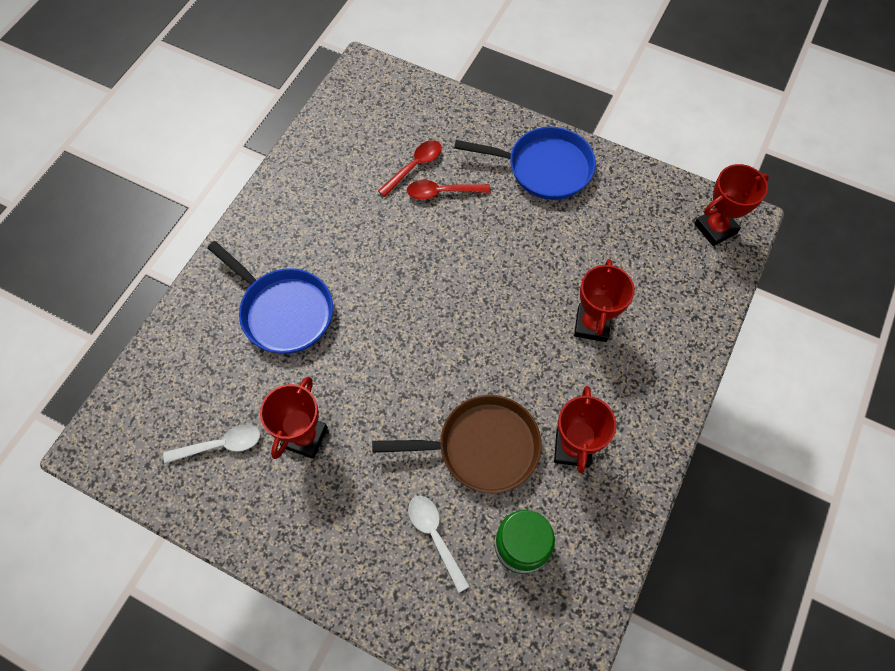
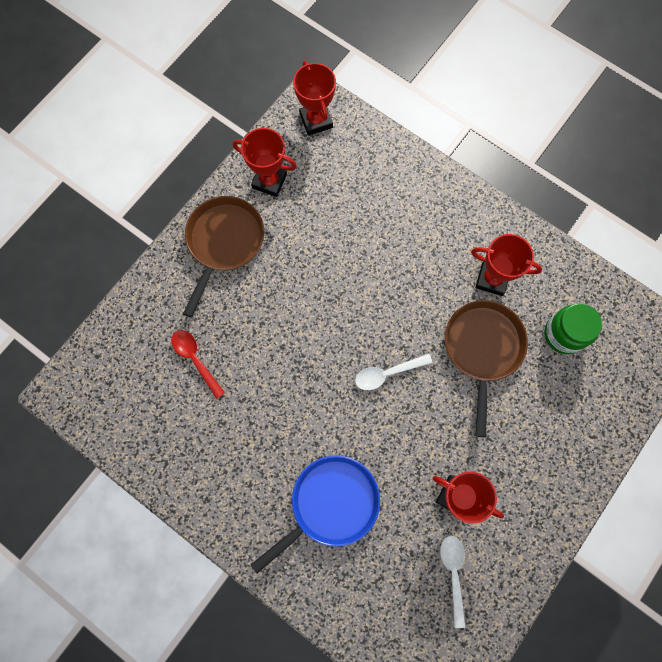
camera: 80 degrees left, 10 degrees up
(435, 536) = (551, 398): white spoon -> white spoon (387, 373)
(442, 192) = (230, 338): red spoon -> none
(544, 168) = (224, 243): blue pan -> brown pan
(592, 324) = (388, 239): red trophy -> red trophy (269, 181)

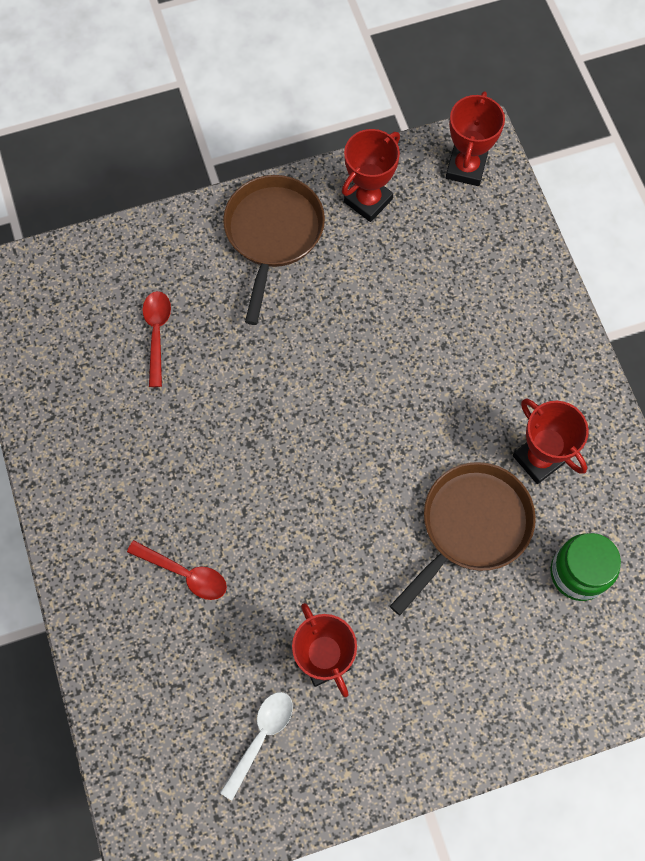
camera: 35 degrees right, 5 degrees down
(224, 243) = (273, 234): brown pan -> brown pan turned 45 degrees counterclockwise
(269, 181) = (368, 201): red trophy -> red trophy turned 75 degrees clockwise
(330, 504) = (184, 573): blue pan -> red spoon
(387, 373) = (346, 481): white spoon -> none

